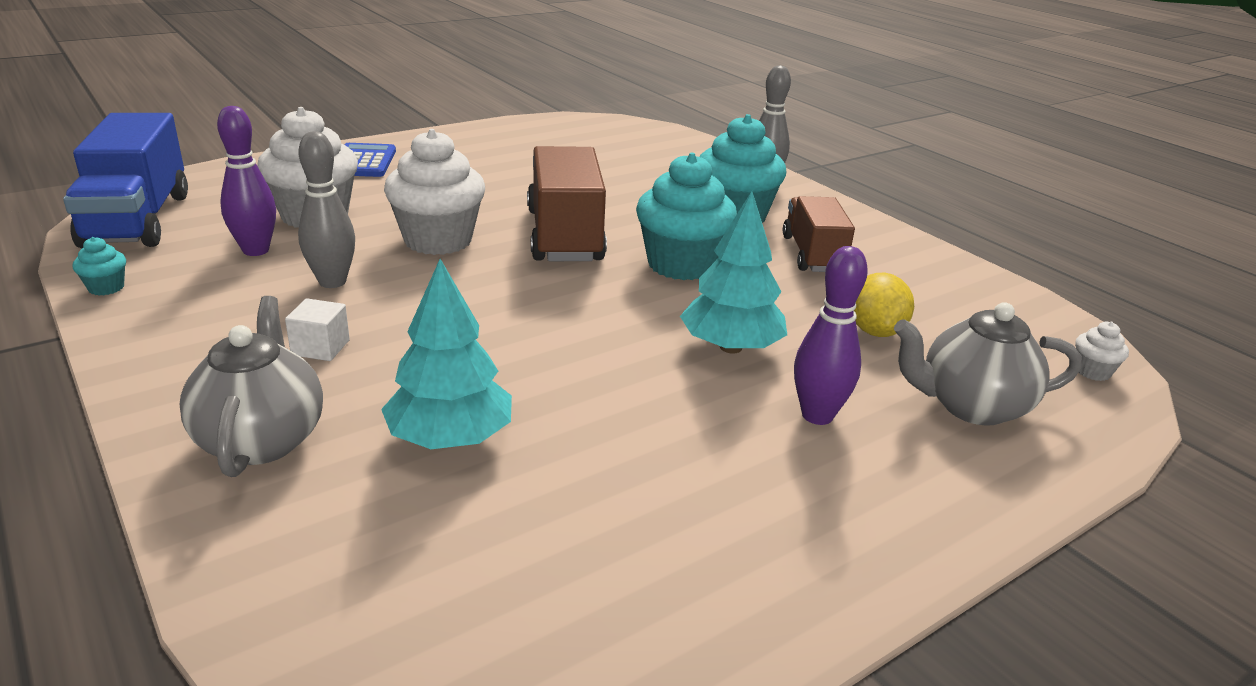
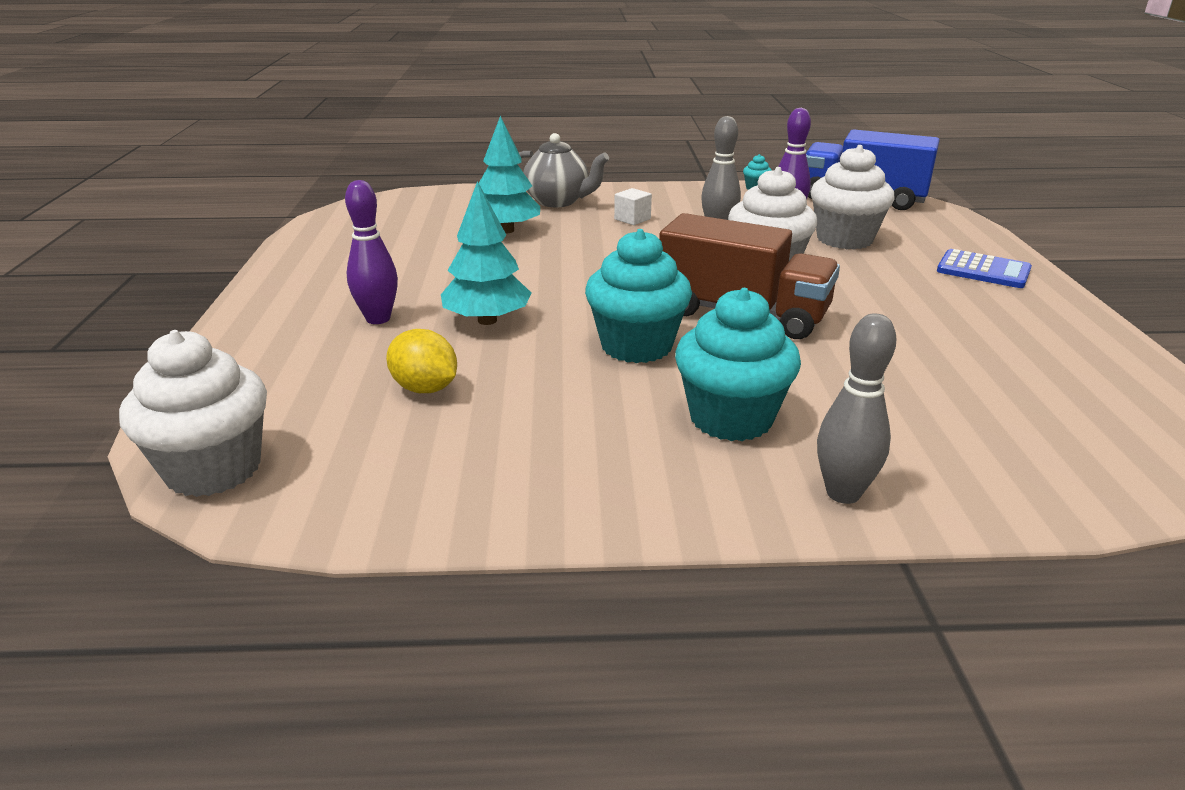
camera: 125 degrees right, 0 degrees up
(812, 254) = (591, 426): brown truck -> none
(971, 406) = (292, 377): grey teapot -> none
(1092, 371) = (213, 469): white cupcake -> white cupcake, size x2.36

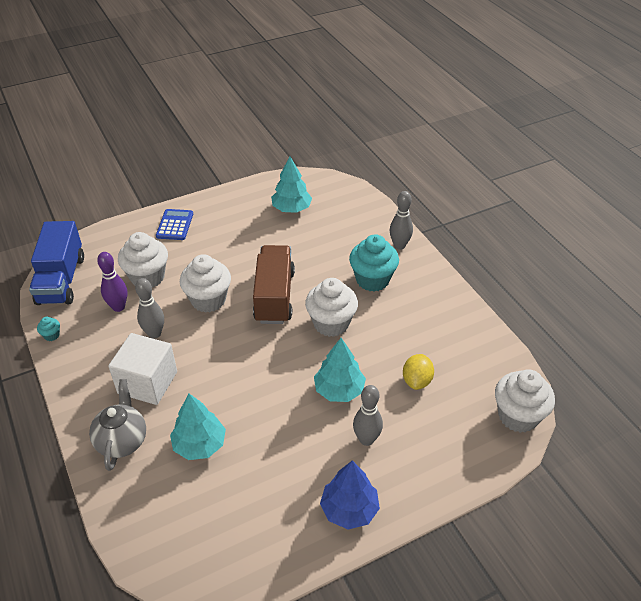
camera: 115 degrees left, 15 degrees up
(302, 285) = (349, 509): none -> blue tree
(378, 319) = (366, 439): purple bowling pin -> grey bowling pin
(632, 219) = (147, 382): white cube -> white cube, size x2.29
(636, 346) = (331, 323): turquoise cupcake -> white cupcake
(1034, 382) = (291, 208): none -> turquoise tree

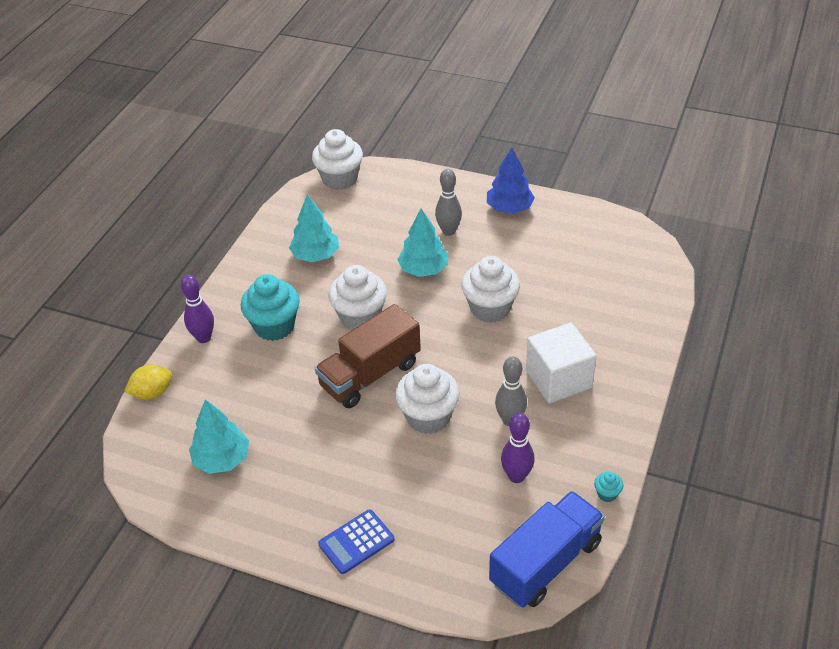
camera: 130 degrees left, 0 degrees up
(122, 441) = (619, 348): grey teapot -> none
(147, 277) = (456, 491): white cupcake -> white cupcake (490, 308)
(199, 445) = (563, 305): turquoise tree -> turquoise tree (316, 255)
(399, 245) = (203, 338): grey bowling pin -> purple bowling pin
(417, 381) = (364, 238): yellow lemon -> yellow lemon (152, 393)

